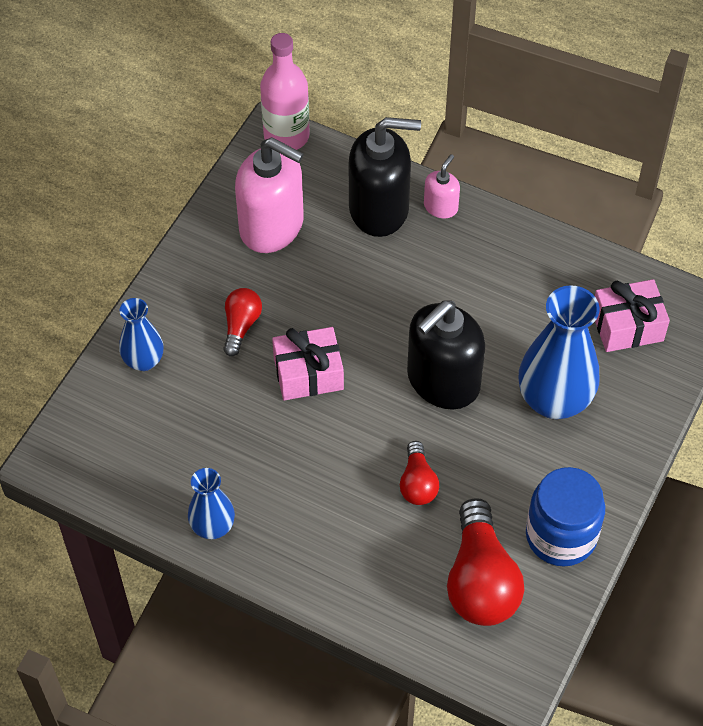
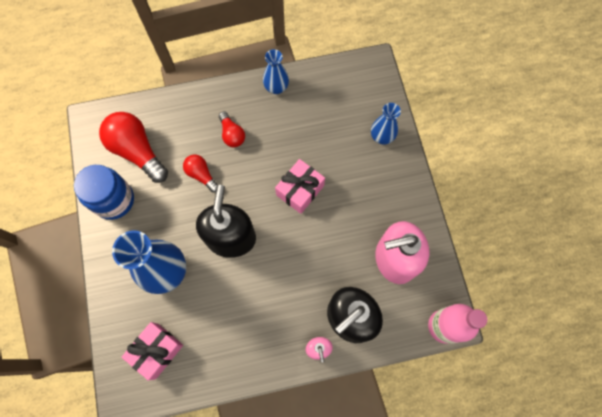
camera: 140 degrees right, 15 degrees up
(241, 326) = (355, 190): red light bulb -> red light bulb (232, 134)

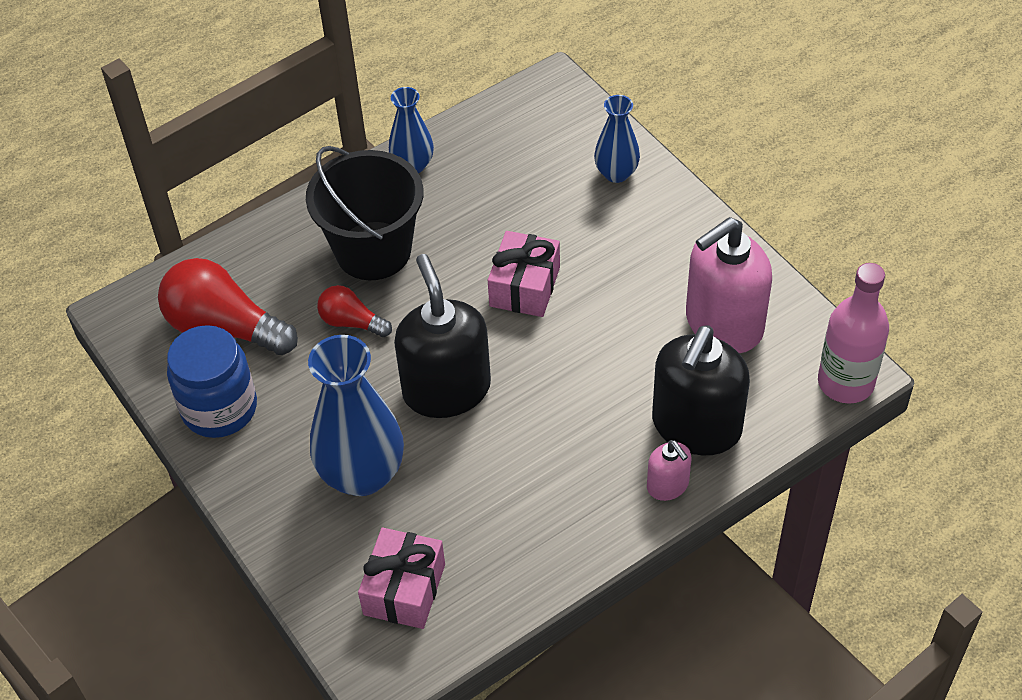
camera: 20 degrees left, 20 degrees down
(232, 134) = (373, 251): red light bulb -> black bucket

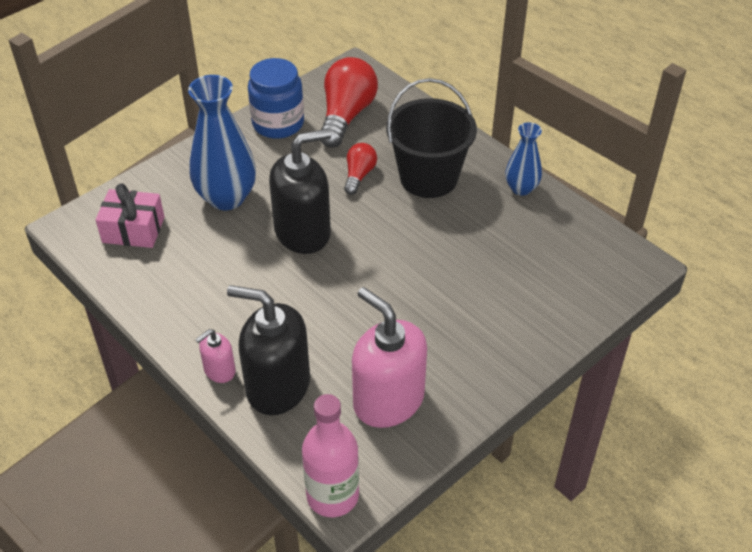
camera: 80 degrees right, 5 degrees down
(524, 287) = (408, 266): pink gift -> none
(616, 173) = (546, 315): blue vase -> none

